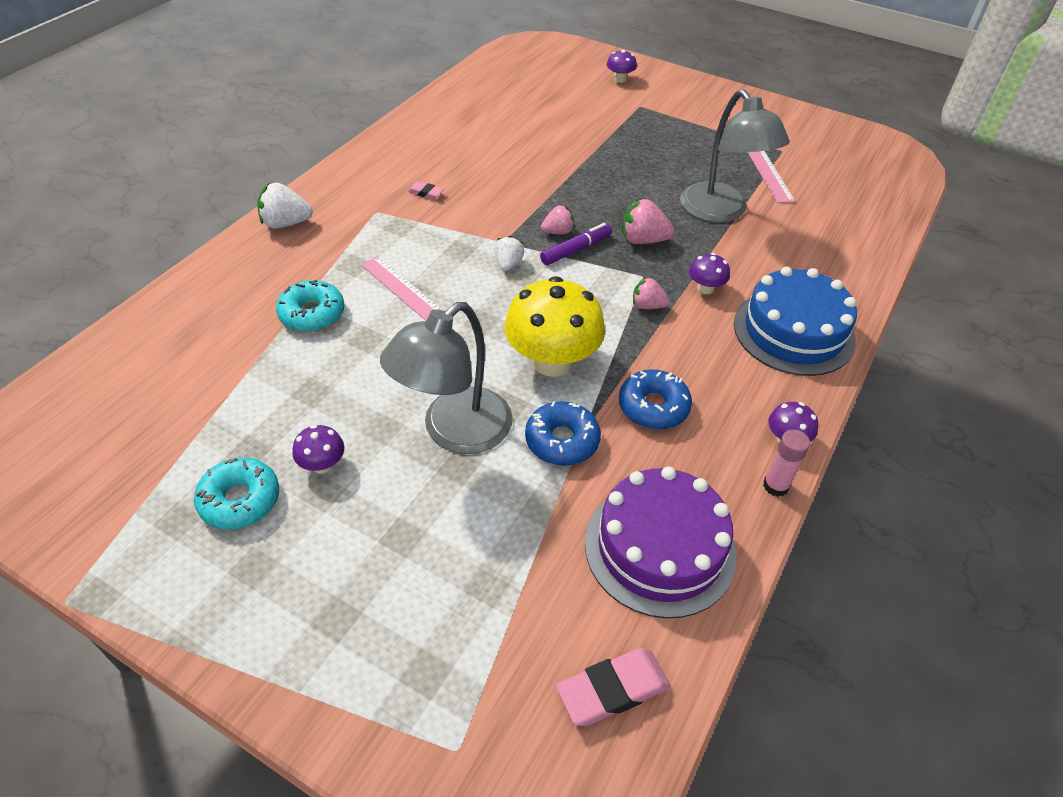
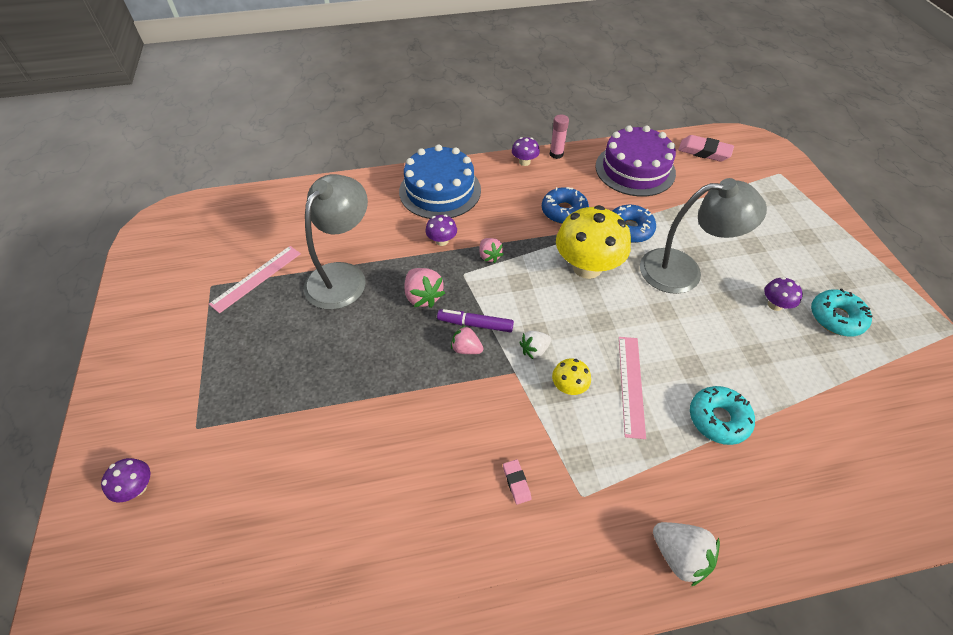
camera: 130 degrees left, 5 degrees up
(452, 259) = (569, 387): none -> yellow mushroom

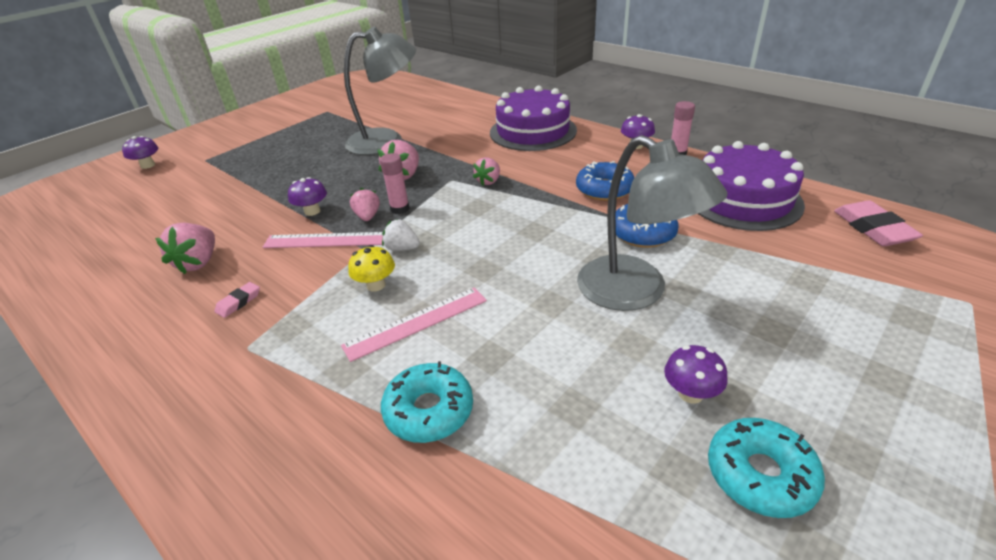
camera: 55 degrees right, 15 degrees down
(256, 278) = (349, 119): pink ruler -> pink ruler (325, 240)
(424, 494) = (198, 262): none -> pink strawberry
(440, 190) = (533, 131): blue cake -> purple cake
(442, 241) = (476, 156): purple mushroom -> purple mushroom (312, 211)
(475, 324) = (400, 209): purple marker -> pink glue stick
(587, 267) = (547, 231): yellow mushroom -> none
(679, 555) = (206, 450): white strawberry -> none

